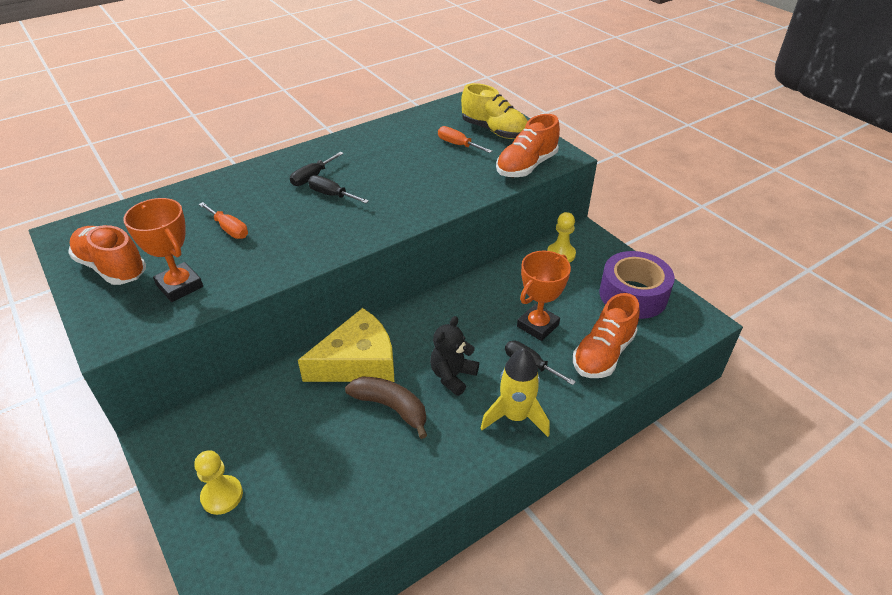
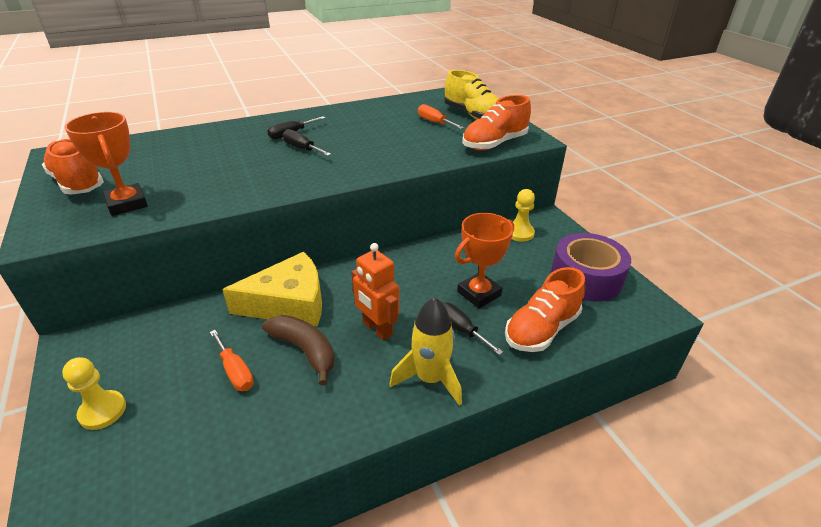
camera: 10 degrees right, 5 degrees down
(229, 229) = (197, 165): orange screwdriver -> orange screwdriver (235, 371)
(452, 376) = (377, 329): black teddy bear -> orange robot

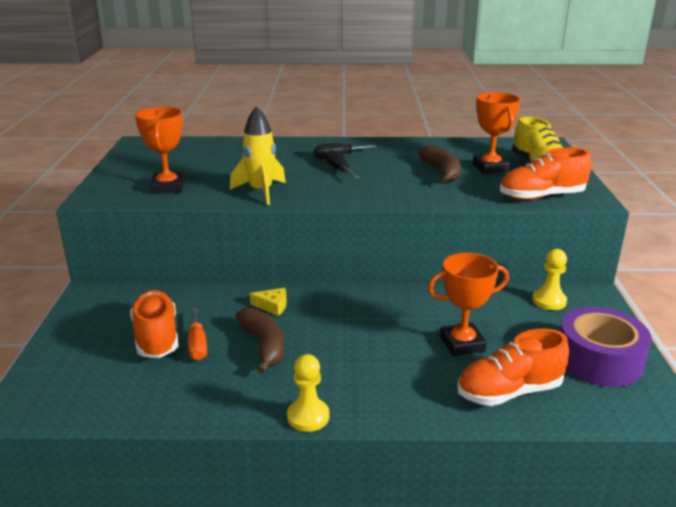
camera: 25 degrees right, 10 degrees down
(78, 183) = (141, 166): orange shoe -> orange shoe (156, 337)
(102, 411) = (86, 344): yellow pawn -> yellow pawn (308, 416)
(289, 303) = (273, 306): yellow cheese -> yellow cheese, size x0.41
(377, 329) = (339, 347): orange robot -> none
(397, 134) = (442, 172): none -> brown banana
(430, 379) = (363, 399): yellow rocket -> yellow rocket (261, 192)
(434, 122) = (490, 168): orange screwdriver -> orange trophy
(460, 329) = (421, 369): black screwdriver -> none

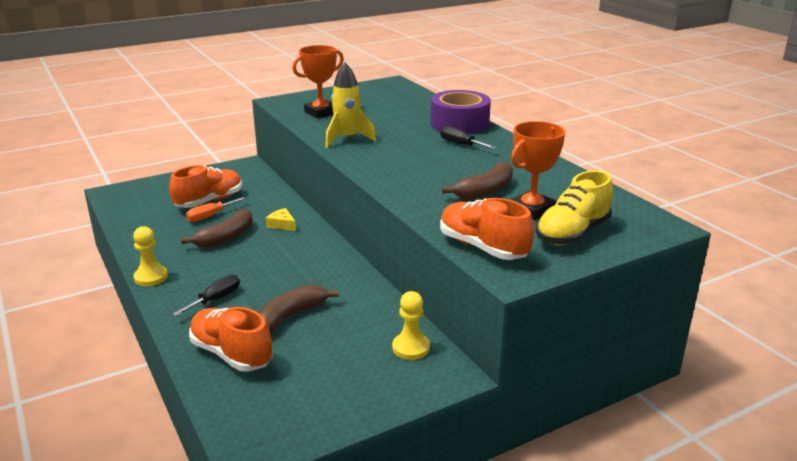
camera: 60 degrees right, 0 degrees up
(273, 306) = (282, 224): yellow cheese -> yellow cheese turned 150 degrees clockwise
(339, 170) = (429, 152): black screwdriver -> black screwdriver (215, 299)
(462, 344) = (290, 316): orange trophy -> brown banana
(598, 360) = (319, 396): purple tape -> purple tape (459, 124)

